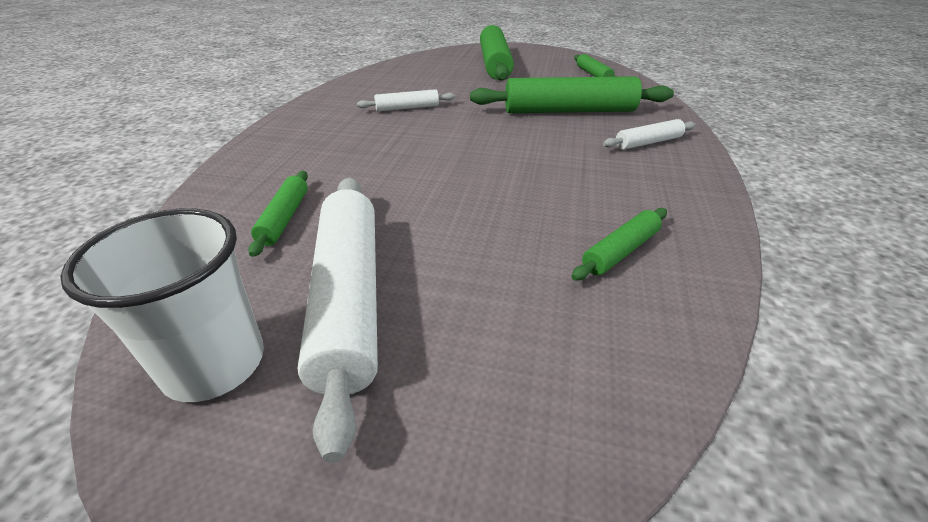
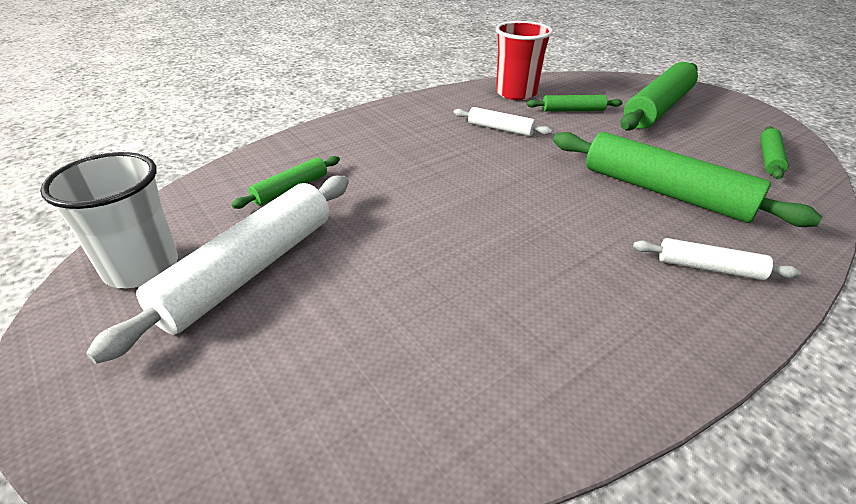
camera: 40 degrees right, 0 degrees up
(382, 80) = (516, 93): none -> red cup
(620, 251) = (490, 358): green rolling pin -> green rolling pin (573, 110)

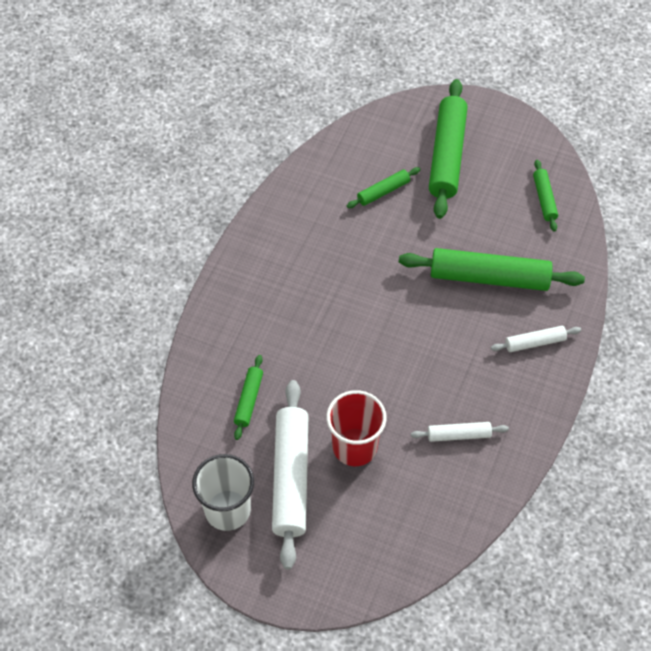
camera: 30 degrees left, 20 degrees up
(500, 129) = (342, 249): white rolling pin -> white rolling pin (459, 435)
(516, 93) = (323, 183): red cup -> red cup (355, 447)

